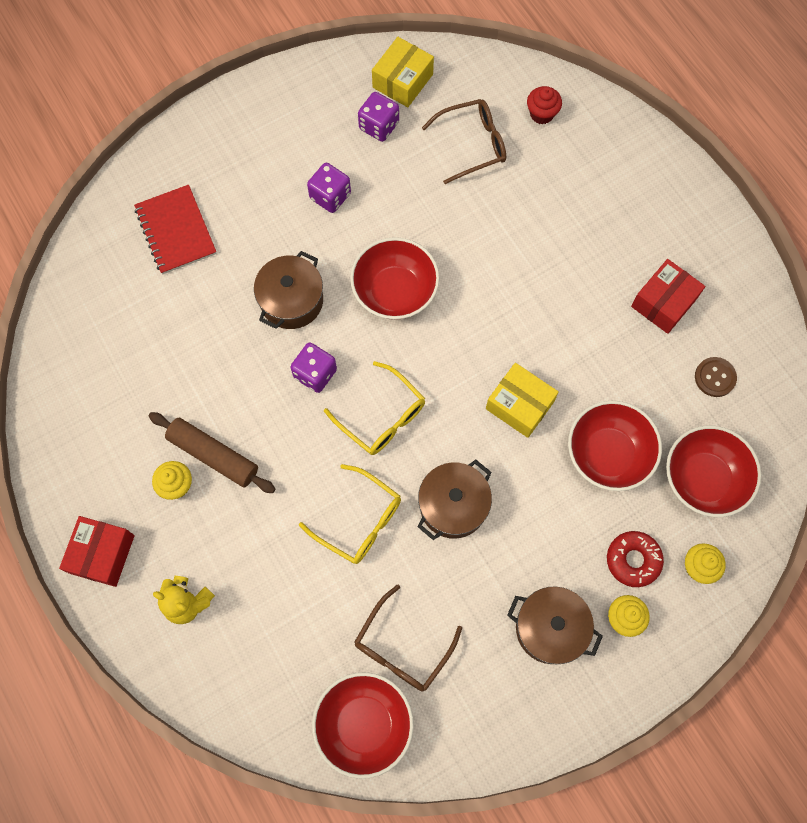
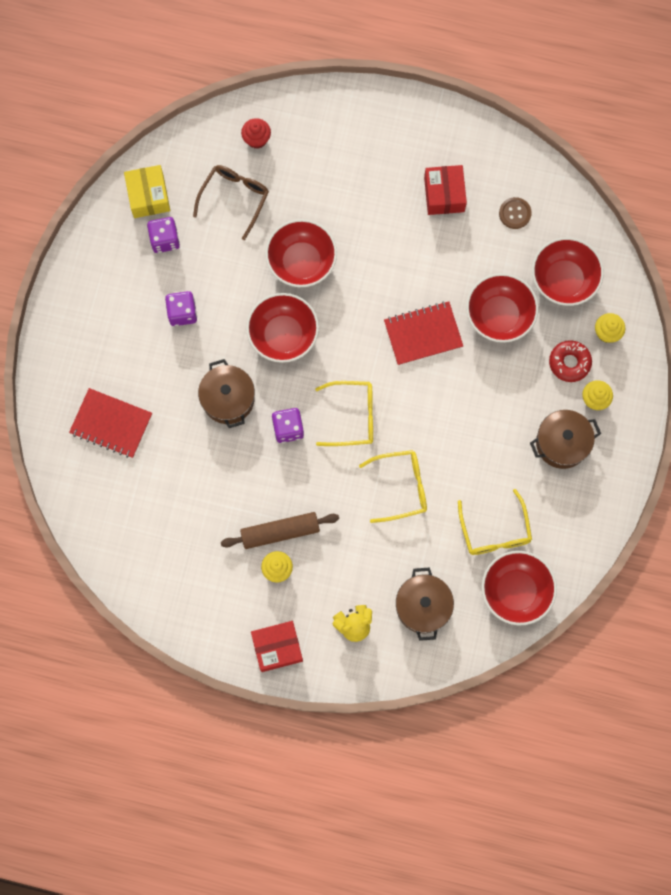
camera: 45 degrees left, 5 degrees up
(102, 554) = (277, 647): red box -> red box turned 75 degrees counterclockwise
(402, 648) = (495, 531): brown glasses -> yellow glasses
(453, 505) = (444, 428): brown pot -> brown pot (423, 606)
(475, 245) = (301, 262): none -> red bowl
(519, 405) = (423, 334): yellow box -> red notebook

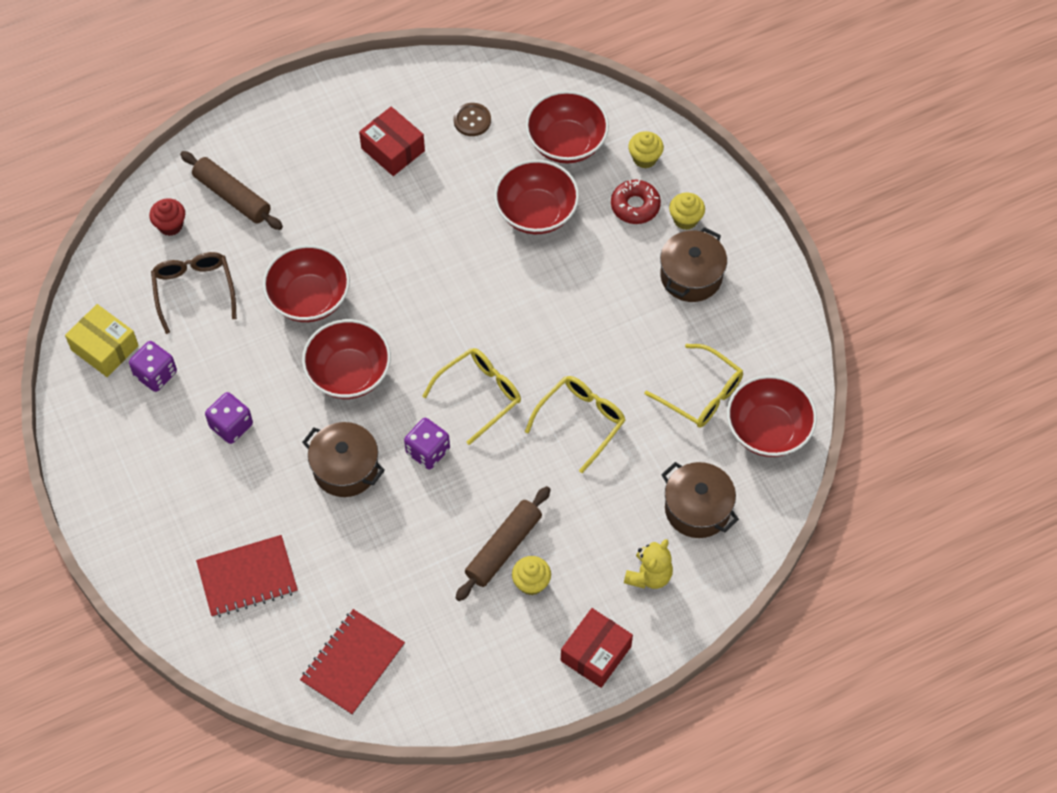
camera: 40 degrees left, 15 degrees down
(312, 148) = (232, 196): none -> brown rolling pin
(423, 334) = (481, 278): red notebook -> red notebook (353, 663)

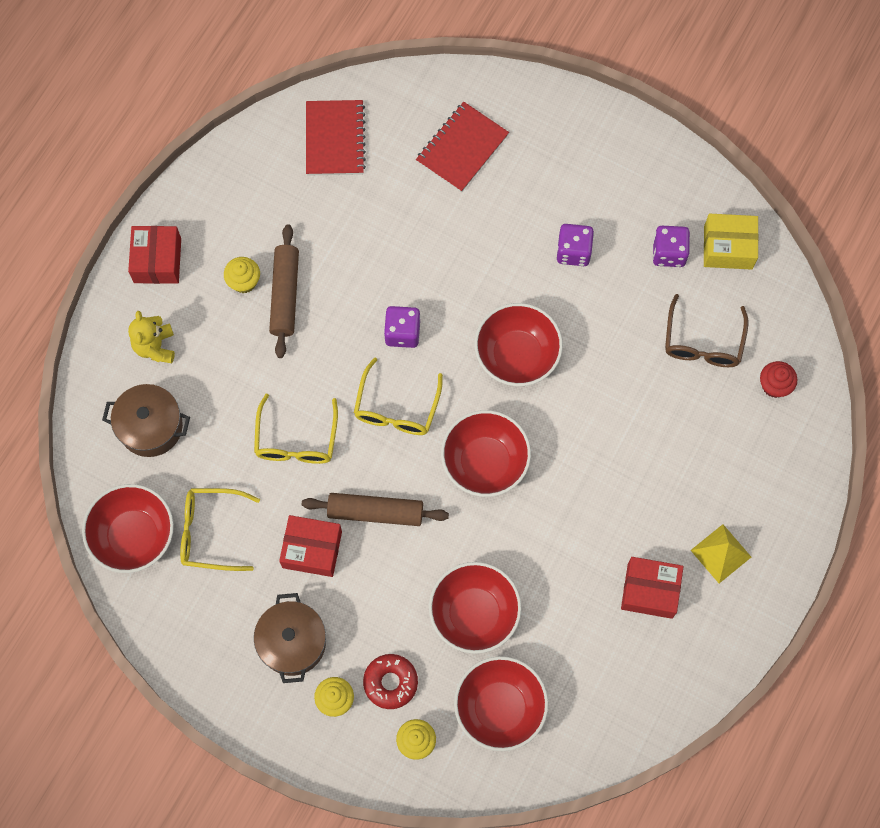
camera: 145 degrees right, 10 degrees up
(194, 290) = (703, 342): brown glasses -> brown glasses turned 60 degrees clockwise
(232, 196) = (748, 447): brown rolling pin -> brown rolling pin (375, 512)
(309, 298) = (603, 398): red bowl -> red bowl (485, 462)
(319, 141) = (721, 553): none -> yellow pyramid
(345, 468) = (456, 276): brown pot -> none
(472, 120) = (603, 672): brown button -> none
(628, 332) = (312, 549): none -> red box

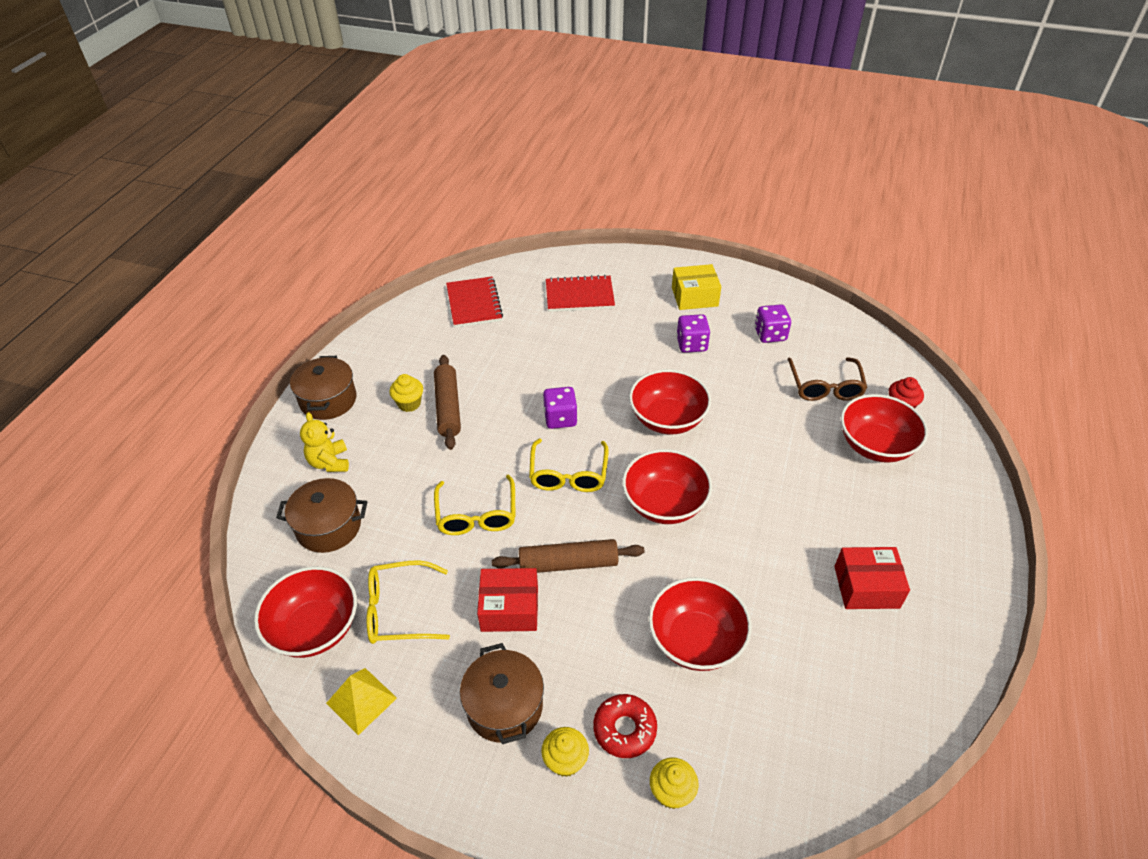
camera: 10 degrees left, 25 degrees down
(157, 260) = (328, 400): red box -> brown pot
(462, 148) = (579, 296): red notebook -> red notebook turned 60 degrees clockwise
(500, 708) = (755, 734): red bowl -> red bowl (875, 445)
(721, 553) = (919, 542): yellow pyramid -> yellow pyramid (361, 700)
(728, 247) = (816, 325): yellow box -> yellow box (694, 296)

